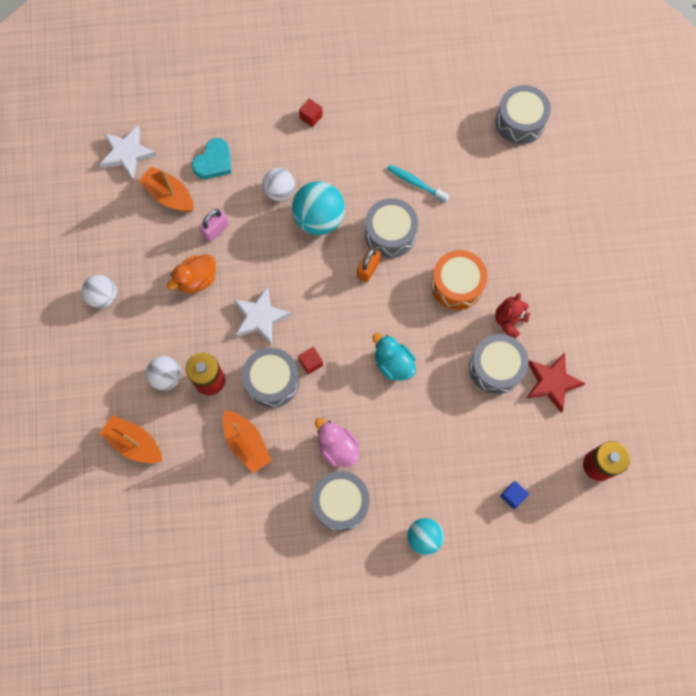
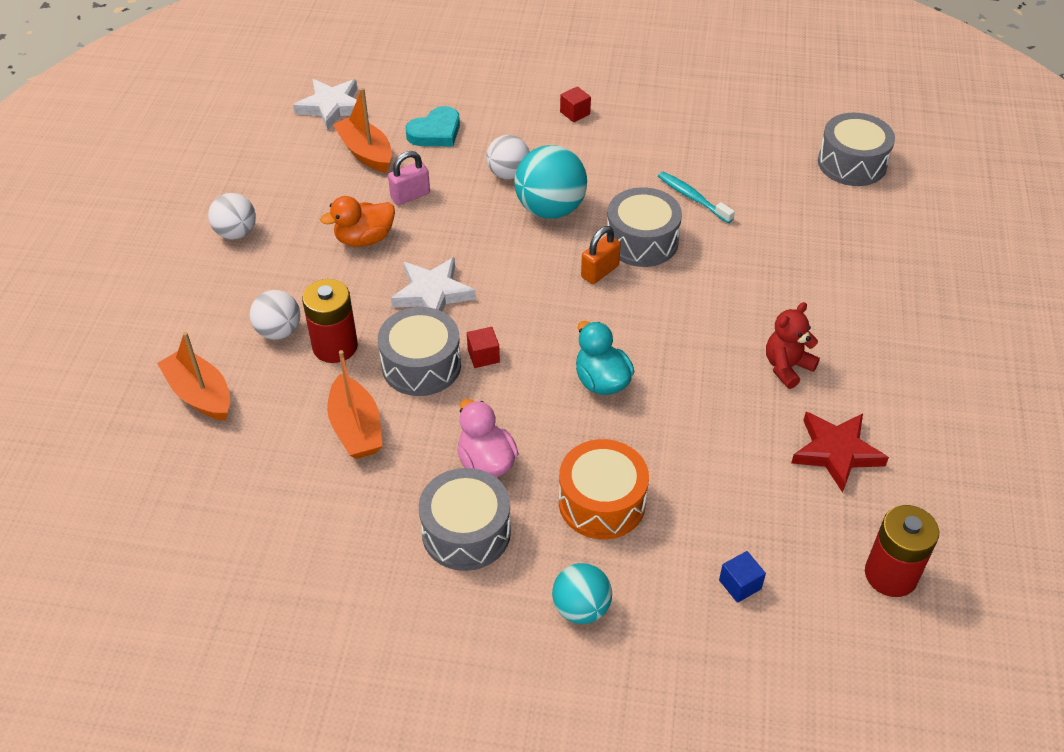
camera: 15 degrees right, 25 degrees down
(457, 285) = (720, 312): orange drum -> orange drum (602, 502)
(496, 368) = (753, 417): grey drum -> none

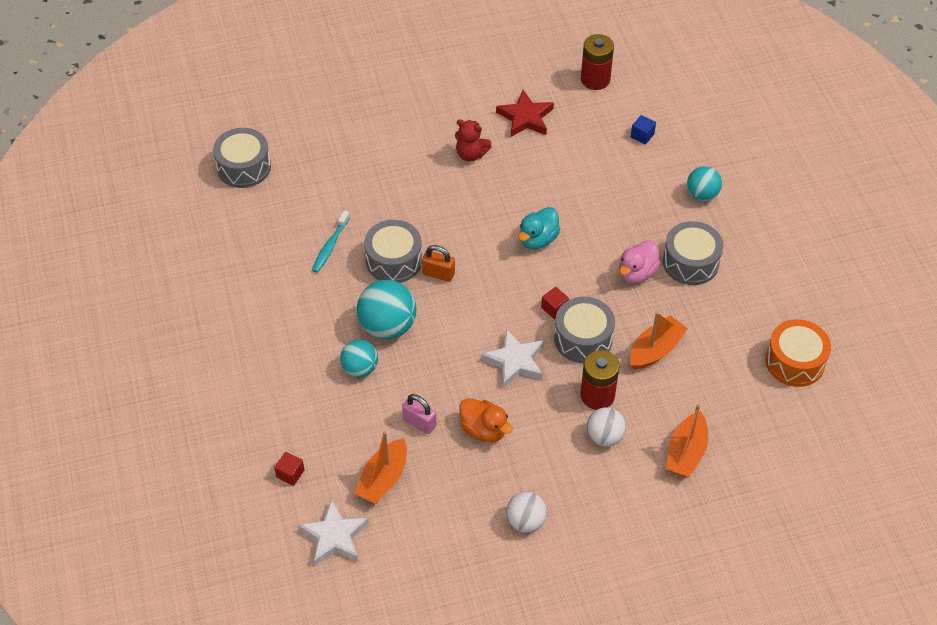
camera: 115 degrees left, 5 degrees up
(435, 132) = (331, 441): turquoise heart -> none
(508, 174) = (360, 368): white ball -> turquoise ball
(575, 113) = (259, 353): red cube -> red cube (290, 473)
(602, 502) = (629, 208): orange drum -> orange drum (795, 361)

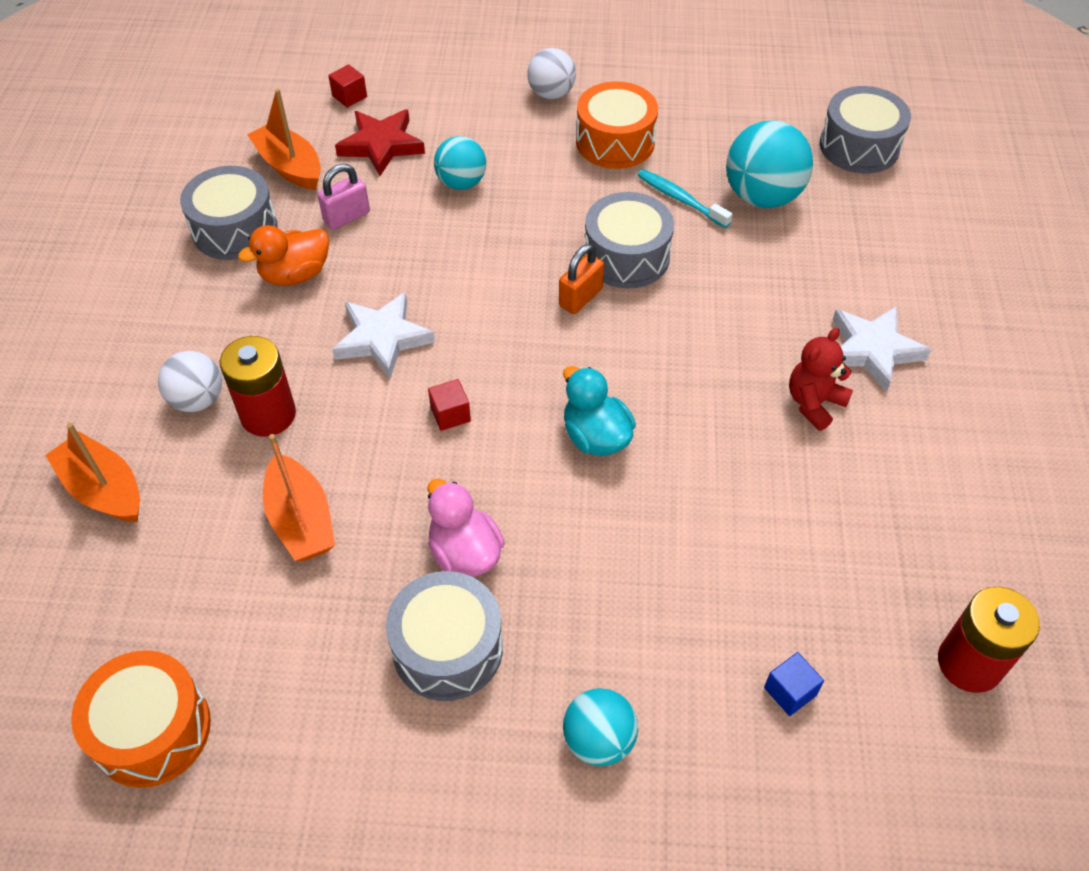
camera: 110 degrees right, 0 degrees up
(285, 294) = (615, 142): none -> orange drum
(334, 536) = (245, 113): white star -> white star (872, 350)
(387, 326) = (515, 223): turquoise ball -> turquoise ball (762, 196)
(525, 117) = (884, 508): red star -> red star (381, 145)
(525, 521) = (138, 277): white ball -> white ball (551, 93)
(583, 338) = (376, 431): grey drum -> grey drum (235, 229)

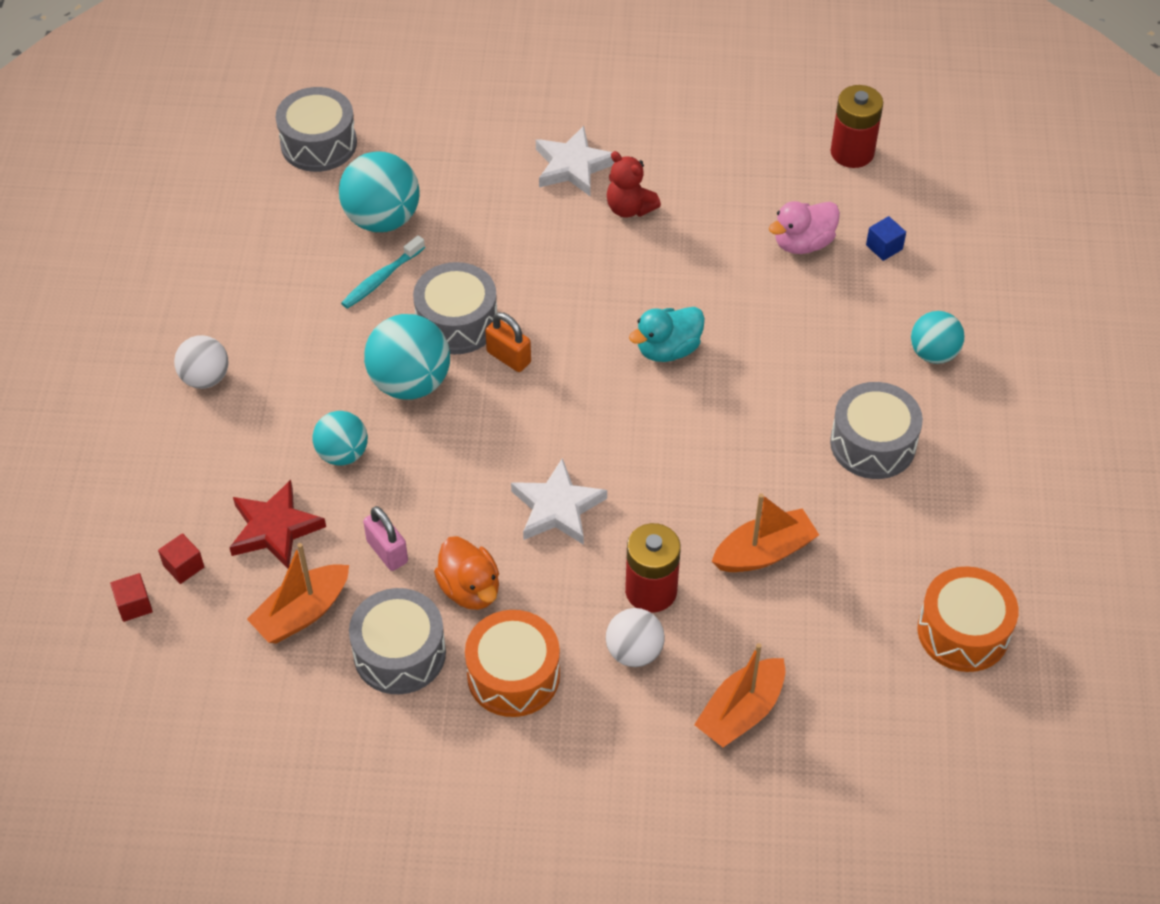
camera: 90 degrees left, 0 degrees up
(450, 414) = (647, 451): red cube -> red cube (134, 605)
(465, 553) = (787, 436): pink duck -> pink duck (803, 243)
(546, 225) = (410, 382): none -> turquoise ball
(615, 142) = (291, 326): orange drum -> orange drum (513, 675)

